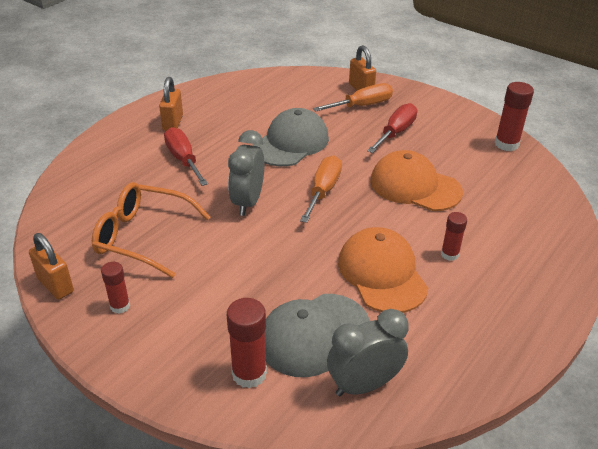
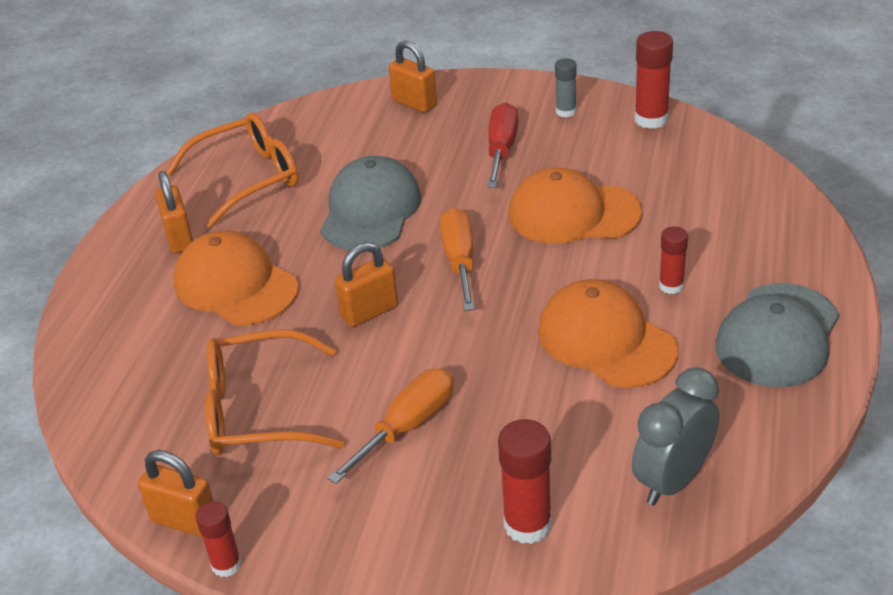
camera: 20 degrees left, 0 degrees up
(120, 306) = (297, 511): red glue stick -> red glue stick (226, 564)
(183, 159) = (235, 285): red screwdriver -> orange cap
(233, 102) = (246, 179): none -> orange glasses
(247, 202) = (369, 312): grey clock -> orange padlock
(314, 334) = (574, 446): grey cap -> grey cap (778, 336)
(362, 106) = (431, 126): orange screwdriver -> orange screwdriver (407, 426)
(452, 122) = (566, 111): none -> grey glue stick

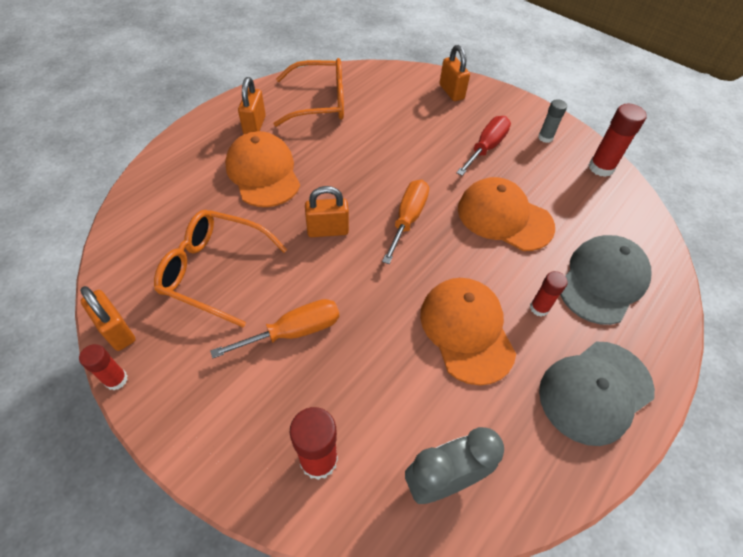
camera: 20 degrees right, 15 degrees up
(371, 210) = (376, 156): grey cap -> grey cap (602, 281)

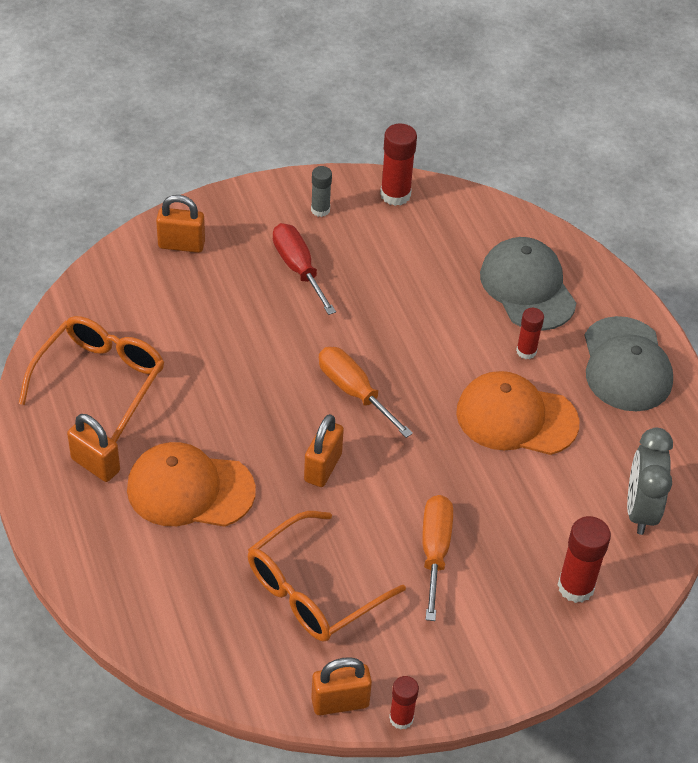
camera: 60 degrees left, 5 degrees down
(504, 217) = (406, 312): orange cap -> none

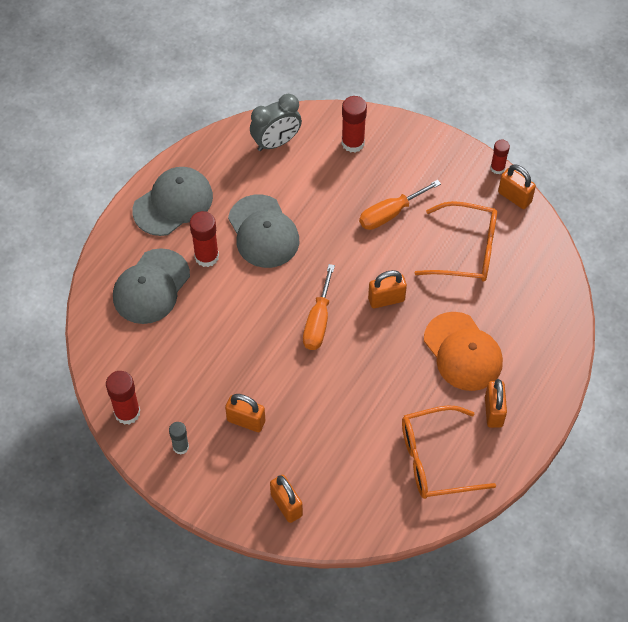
camera: 125 degrees left, 10 degrees up
(298, 268) = (246, 421): red screwdriver -> orange padlock
(516, 417) = (263, 232): orange cap -> grey cap
(526, 351) = (206, 256): red glue stick -> red glue stick, size x1.61

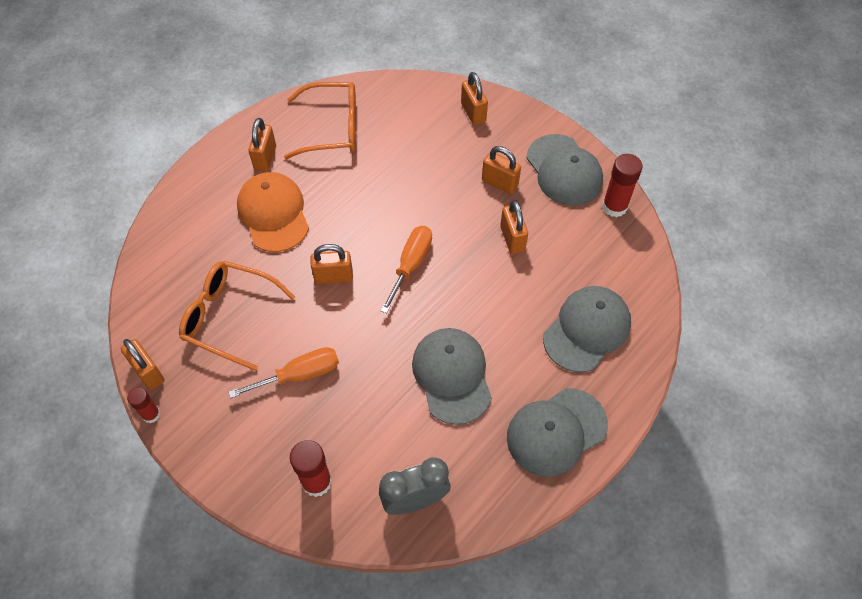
camera: 170 degrees left, 0 degrees up
(181, 447) = (564, 170): grey glue stick -> grey cap
(206, 256) = (521, 356): red glue stick -> none
(226, 362) = (512, 239): none -> orange padlock

